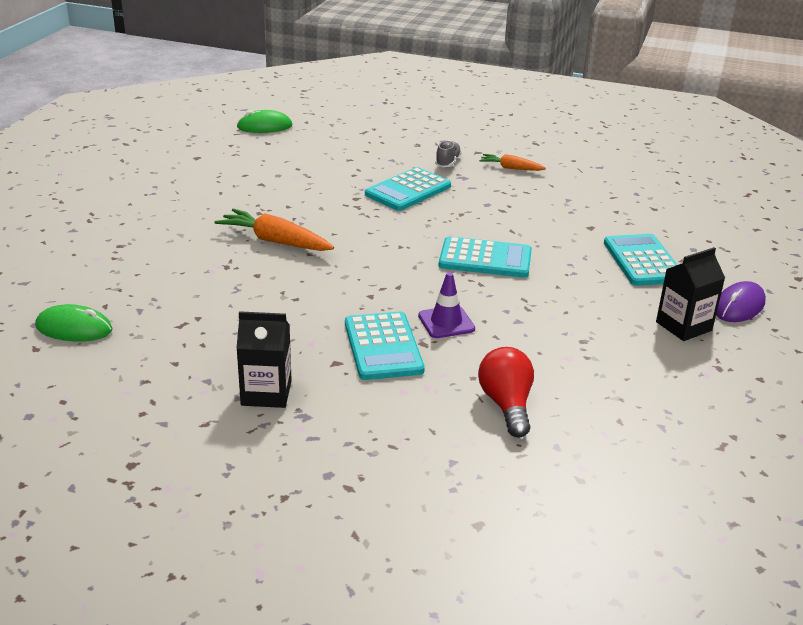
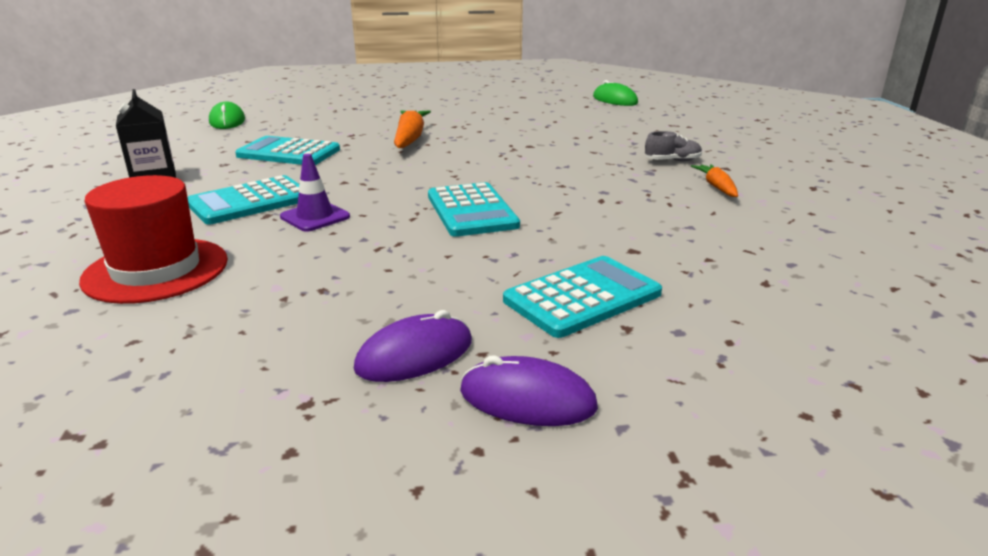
camera: 65 degrees right, 5 degrees down
(408, 190) = (577, 158): turquoise calculator -> turquoise calculator (288, 153)
(506, 405) = (156, 270): red light bulb -> red hat
(683, 326) = (414, 355): black carton -> purple mouse

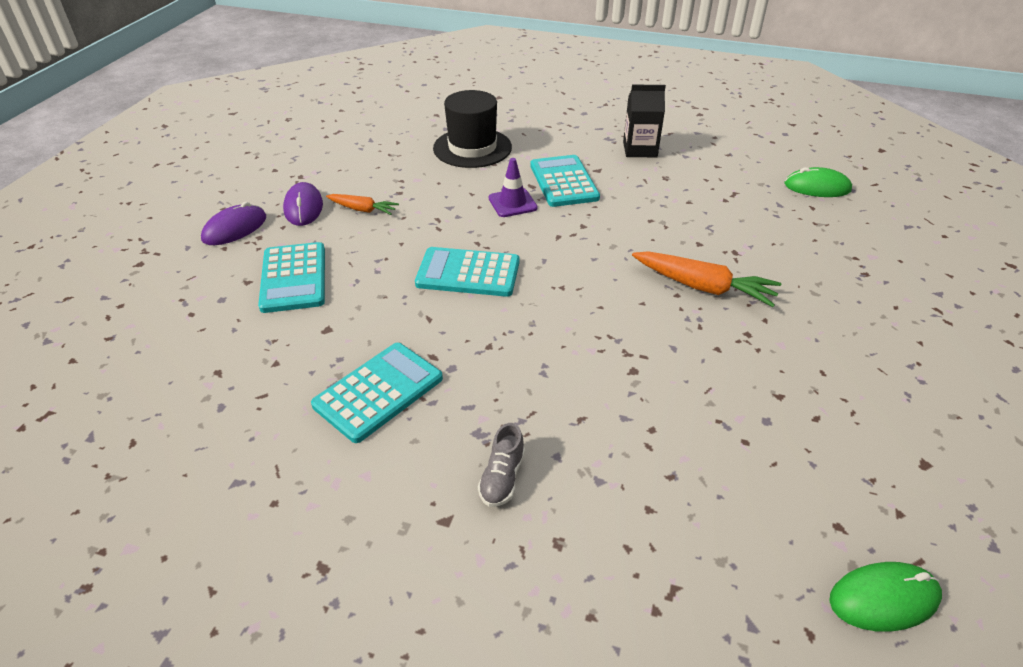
camera: 115 degrees right, 15 degrees up
(156, 270) = (472, 148): red hat -> black hat
(288, 153) = (683, 209): turquoise calculator -> turquoise calculator (378, 392)
(716, 187) = (396, 466): orange carrot -> orange carrot (363, 209)

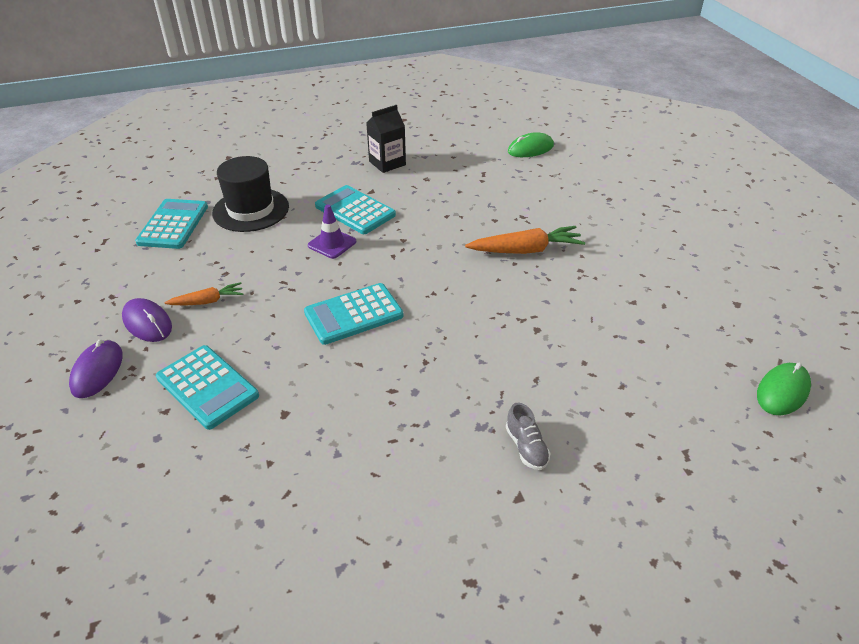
camera: 35 degrees left, 0 degrees up
(378, 392) = (379, 438): turquoise calculator -> turquoise calculator (173, 224)

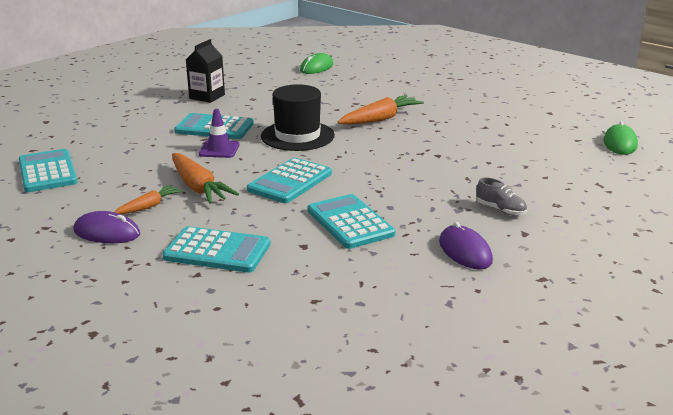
camera: 30 degrees left, 15 degrees down
(97, 371) = (97, 272): purple mouse -> purple mouse (465, 251)
(251, 210) = (115, 147): black hat -> black hat (297, 136)
(268, 291) = (198, 187): none -> orange carrot
(355, 398) = (350, 222): none -> turquoise calculator

